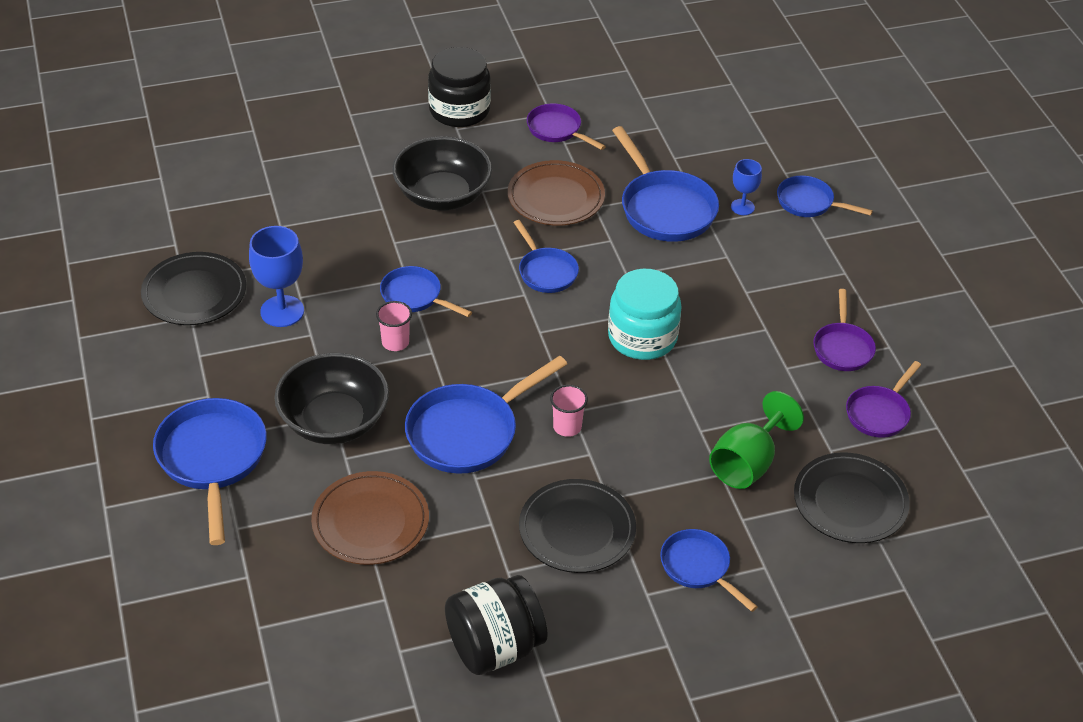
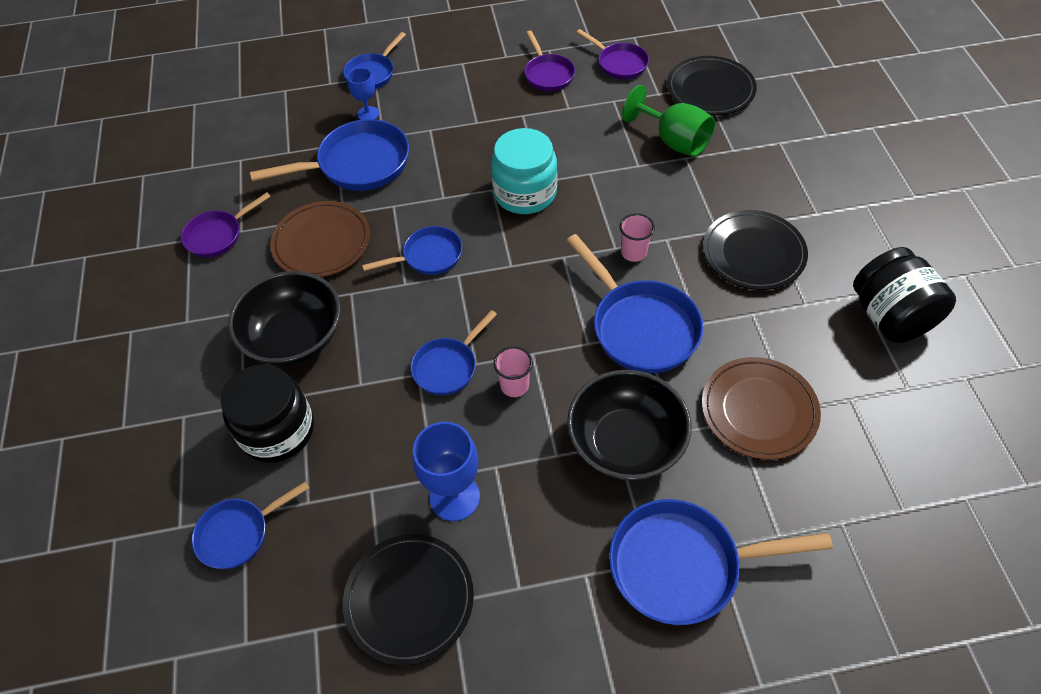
camera: 80 degrees left, 10 degrees up
(459, 110) = (155, 318): black jar -> black jar (277, 430)
(698, 567) = (785, 180): blue pan -> blue pan (238, 533)
(842, 348) = (548, 74): purple pan -> purple pan turned 60 degrees clockwise

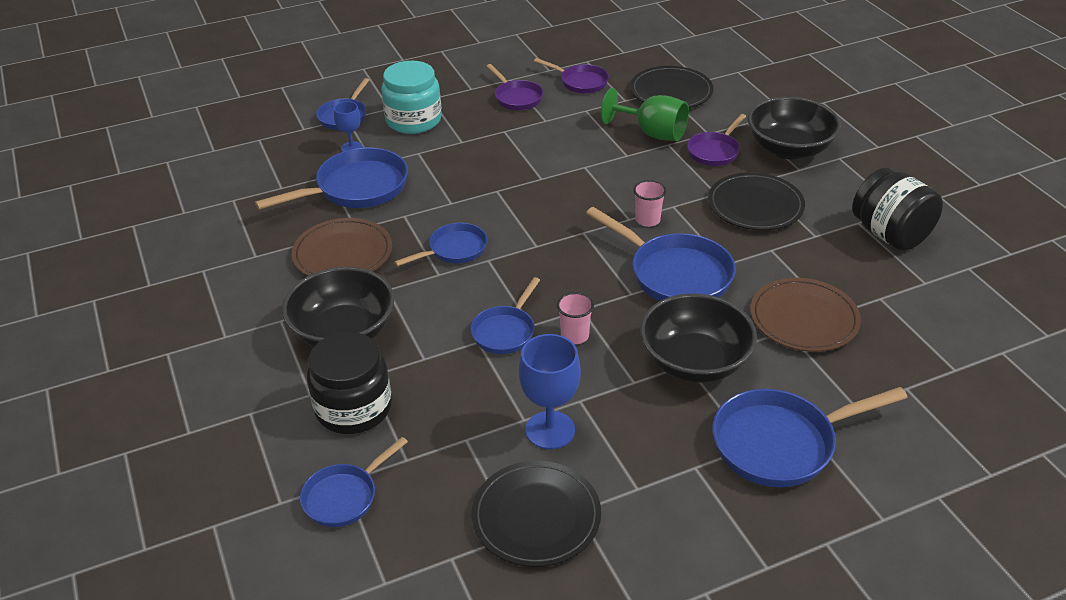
camera: 15 degrees left, 15 degrees down
(217, 235) = (232, 263): purple pan -> purple pan (714, 151)
(525, 193) = (529, 189): turquoise jar -> turquoise jar (413, 120)
(814, 184) = (789, 149): none -> black bowl

